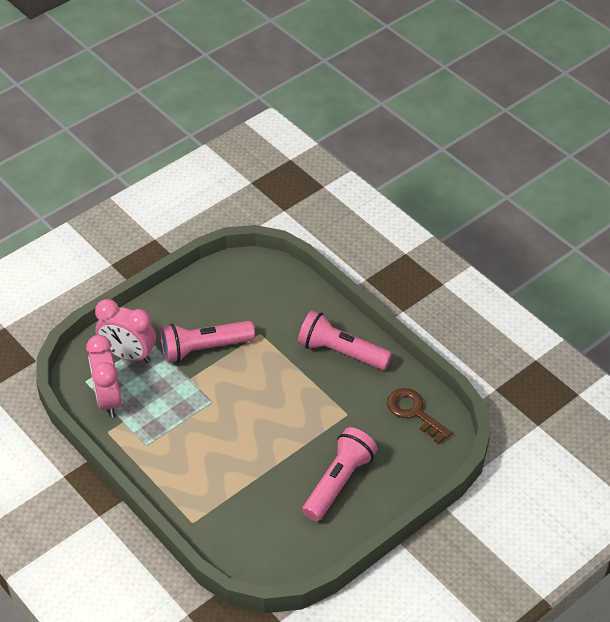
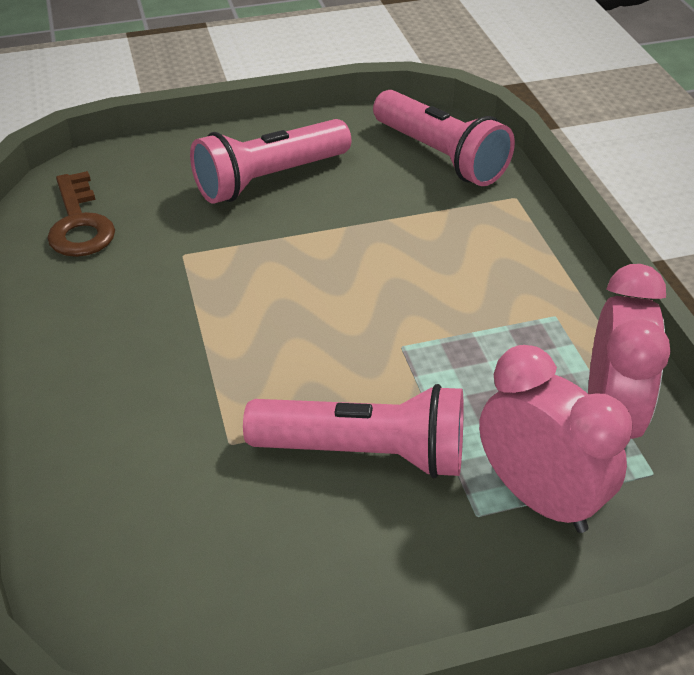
camera: 155 degrees left, 5 degrees down
(341, 352) = (106, 350): pink flashlight -> pink flashlight (441, 156)

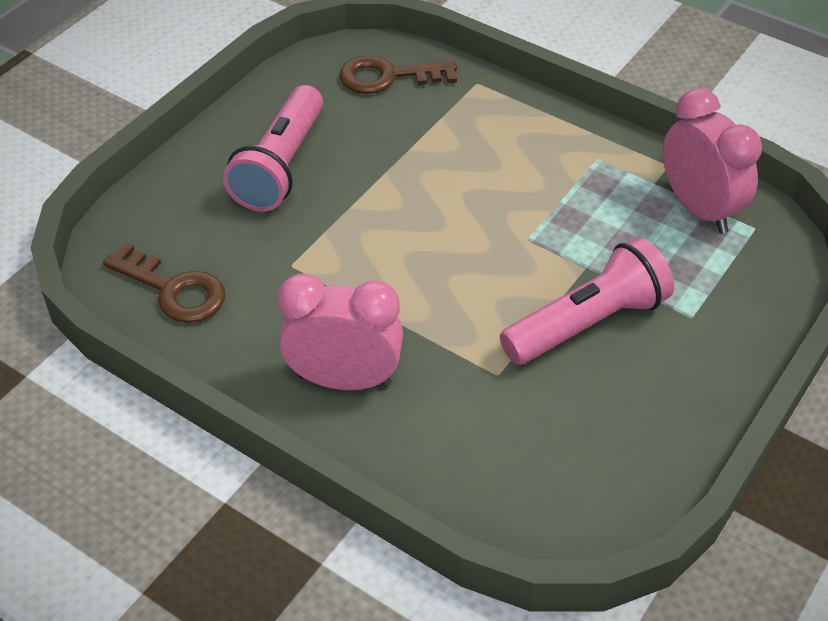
camera: 40 degrees left, 5 degrees up
(441, 156) = (387, 77): pink flashlight -> brown key
(539, 498) = (713, 284): pink clock -> pink clock (344, 380)

